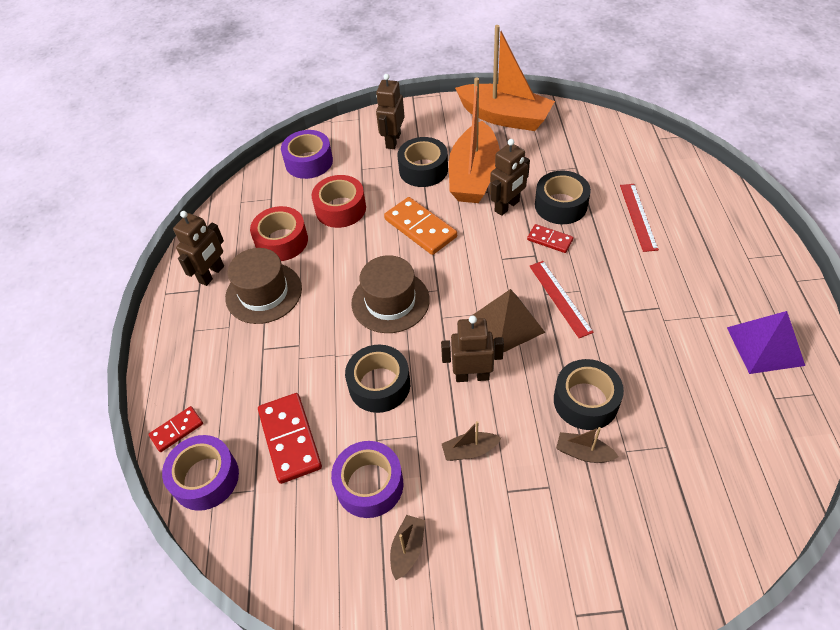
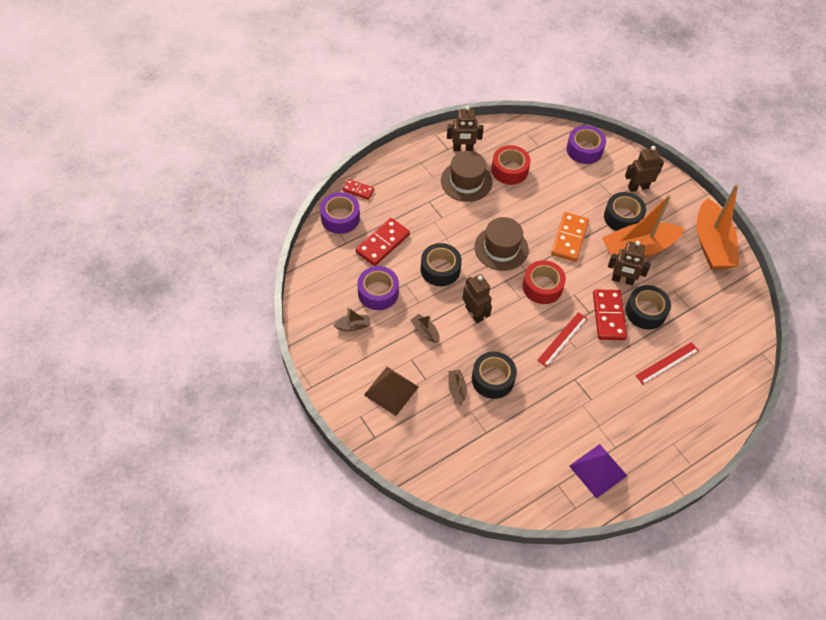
camera: 55 degrees right, 5 degrees up
(340, 209) = (556, 187): red tape -> red tape (542, 287)
(507, 324) = (523, 317): brown pyramid -> brown pyramid (391, 391)
(550, 240) = (608, 316): red domino -> red domino, size x1.77

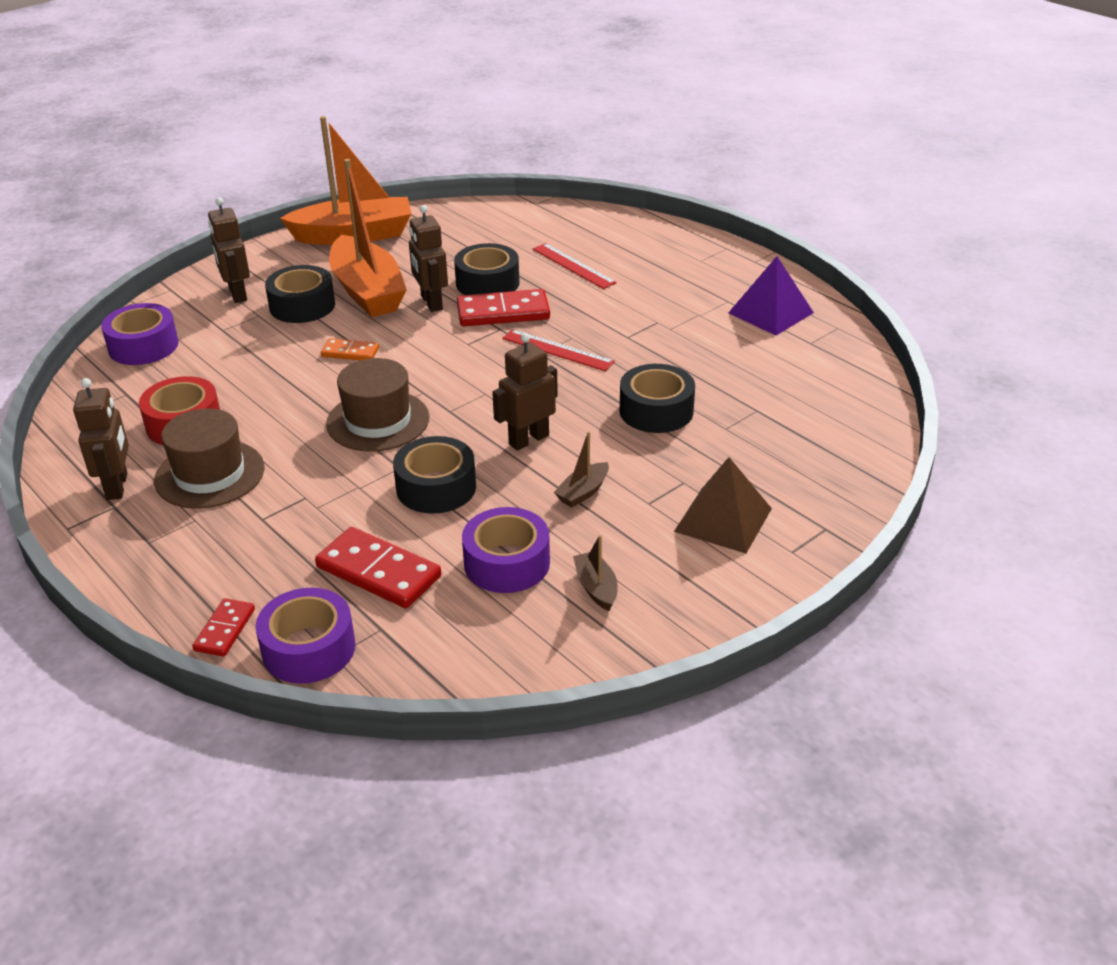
camera: 95 degrees left, 20 degrees down
(457, 389) = (690, 446): brown boat -> none
(542, 287) = (457, 373): red tape -> none
(569, 238) = (350, 352): orange domino -> orange domino, size x0.57
(622, 280) = (431, 303): brown robot -> brown robot turned 150 degrees clockwise

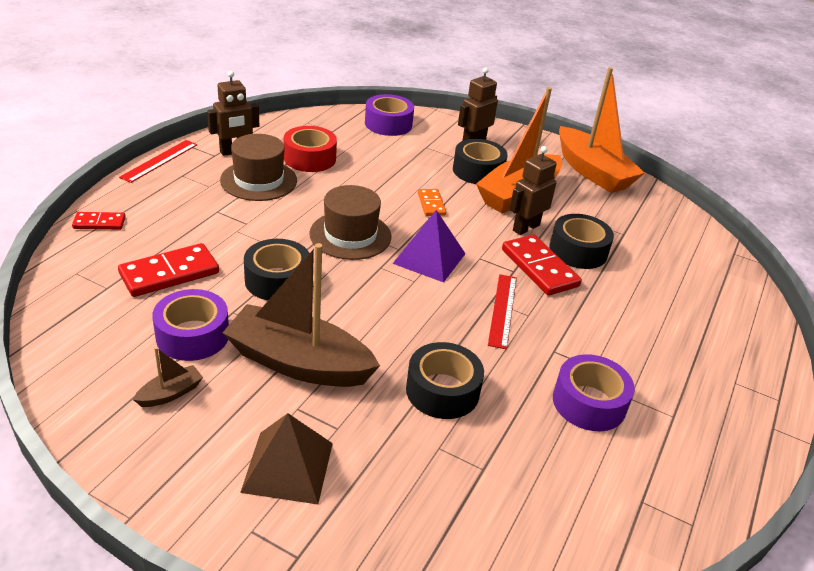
camera: 65 degrees right, 0 degrees up
(309, 648) = (83, 260): purple tape -> purple tape (589, 403)
(378, 572) = (169, 273): red domino -> red domino turned 45 degrees clockwise
(528, 439) = (360, 317): brown robot -> none
(573, 266) = (647, 295): red ruler -> red ruler (159, 160)
(583, 492) = (299, 363): brown boat -> brown boat, size x2.40
(771, 312) = (678, 456): purple pyramid -> purple pyramid (429, 258)

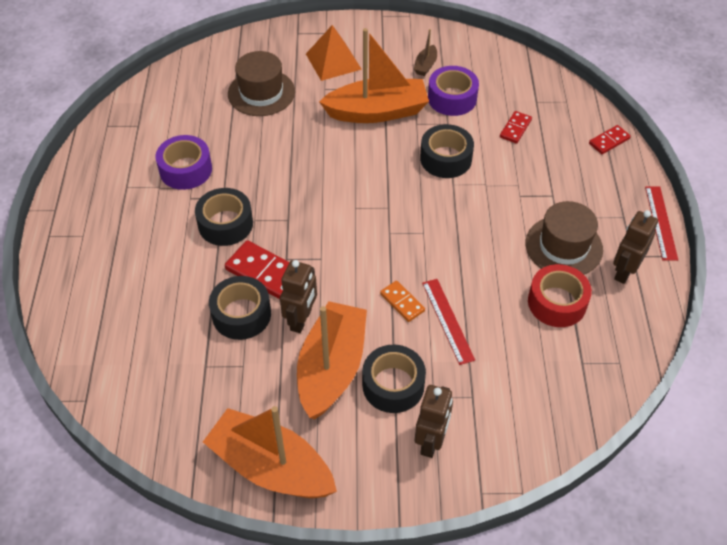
camera: 155 degrees right, 15 degrees up
(169, 273) = (515, 128): red domino -> red domino, size x0.57
(288, 467) = (333, 61): brown pyramid -> orange pyramid
(299, 363) = (377, 112): brown boat -> orange boat
(350, 235) = (436, 226): brown hat -> brown hat (261, 93)
(388, 124) = (543, 417): purple tape -> none
(429, 258) = (359, 235): purple pyramid -> none
(442, 391) = (281, 135): black tape -> black tape (225, 224)
(502, 310) = (275, 214): red ruler -> red ruler (448, 320)

